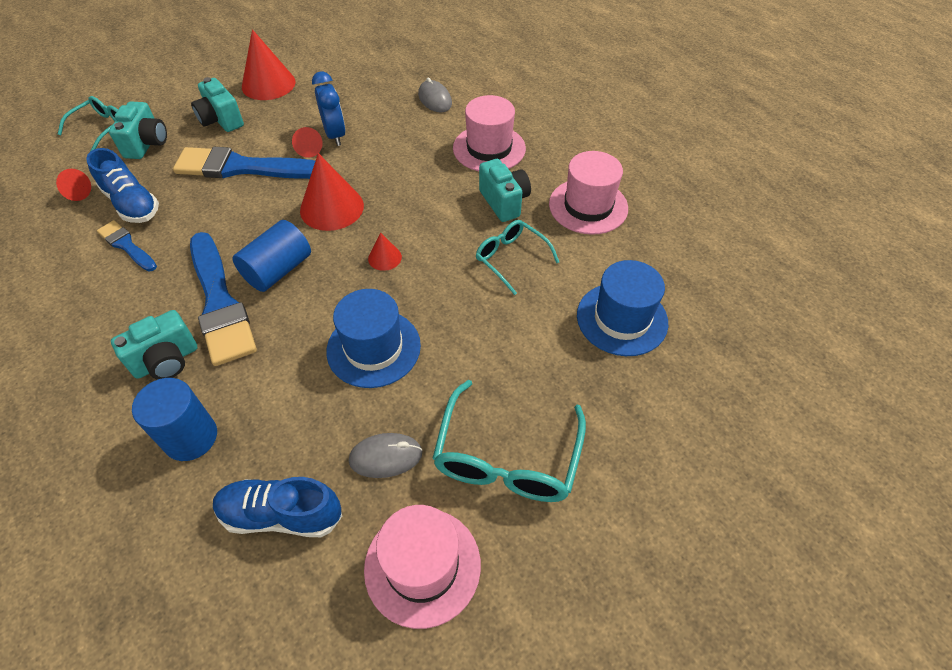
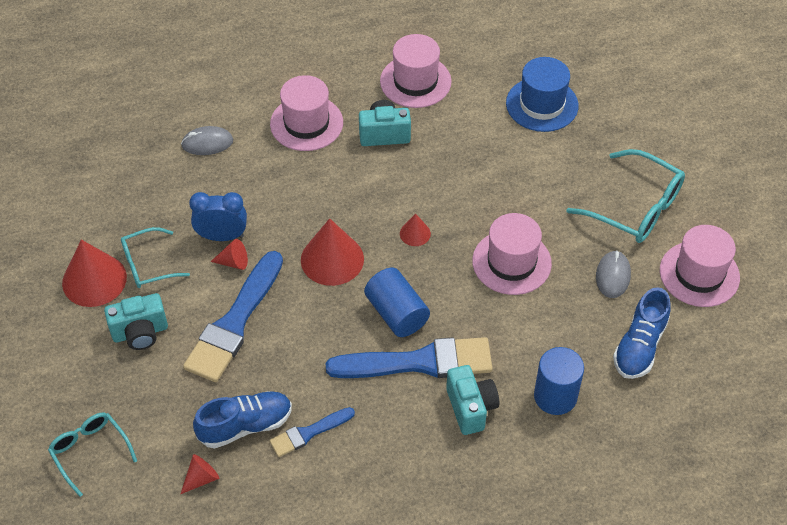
camera: 70 degrees left, 0 degrees up
(147, 144) = (147, 407): turquoise camera -> none
(373, 348) = (511, 262): blue hat -> pink hat
(511, 258) = (453, 150): turquoise glasses -> turquoise glasses (147, 265)

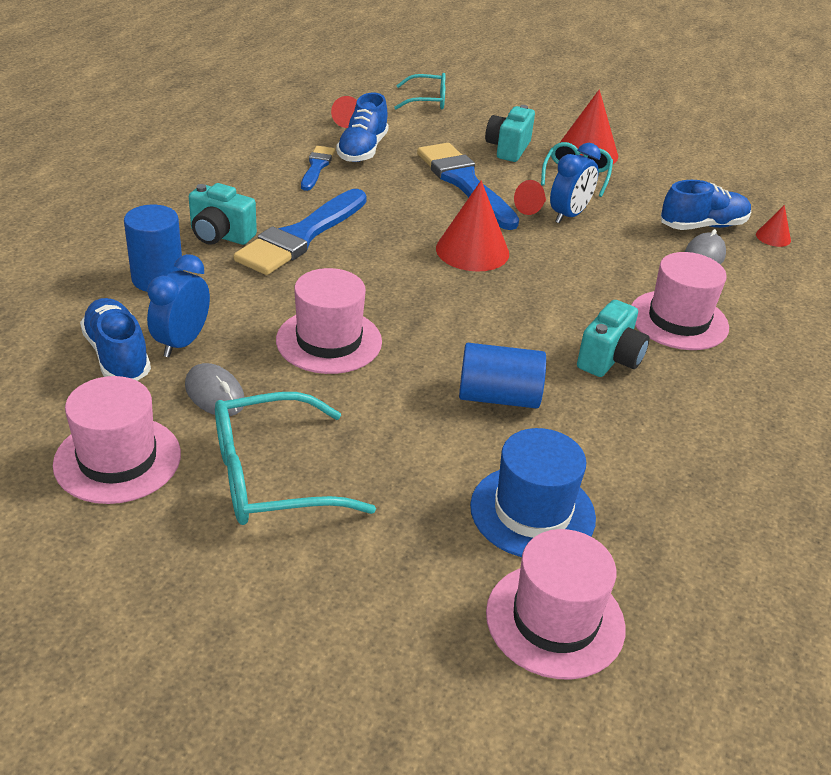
camera: 125 degrees right, 15 degrees down
(160, 160) = (703, 226): none -> blue shoe
(397, 313) = (366, 251): blue cylinder -> blue cylinder (498, 397)
(415, 81) = (680, 428): pink hat -> pink hat (555, 620)
(415, 233) = (444, 306): red cone -> red cone (773, 237)
(594, 327) = (182, 342): none -> blue clock

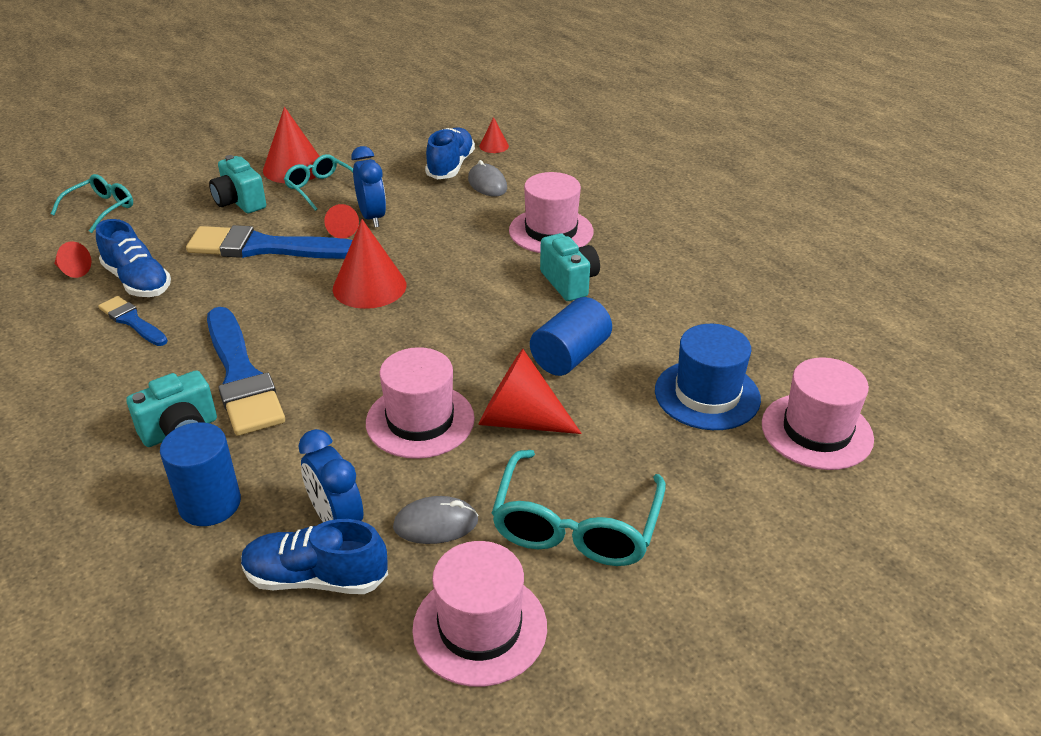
camera: 55 degrees left, 0 degrees up
(379, 396) = (519, 420): none -> red cone

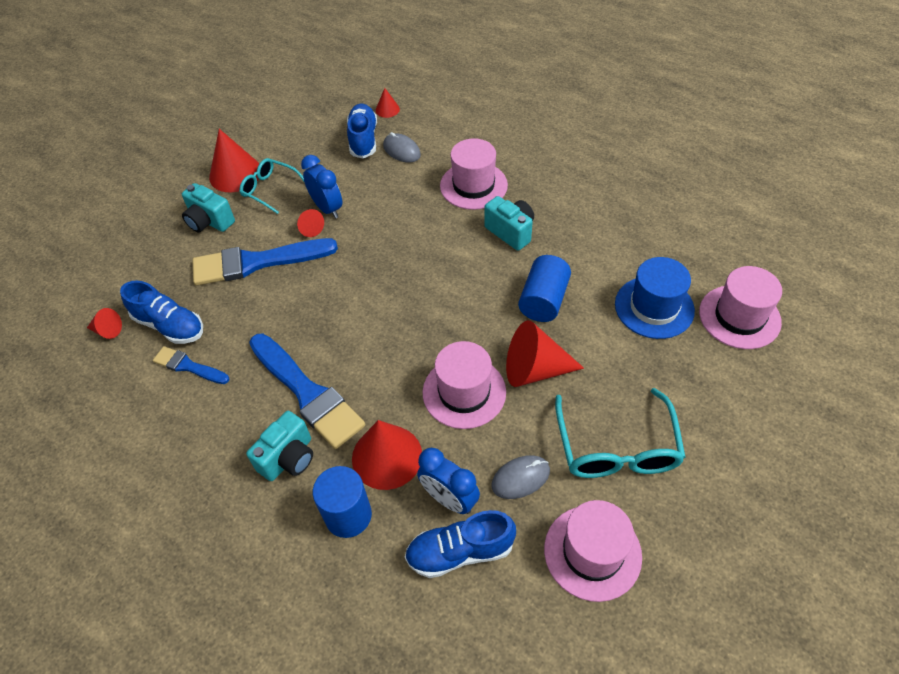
camera: 15 degrees left, 15 degrees up
(101, 209) = (93, 260): turquoise glasses -> none
(369, 286) = (361, 278): red cone -> red cone (387, 456)

